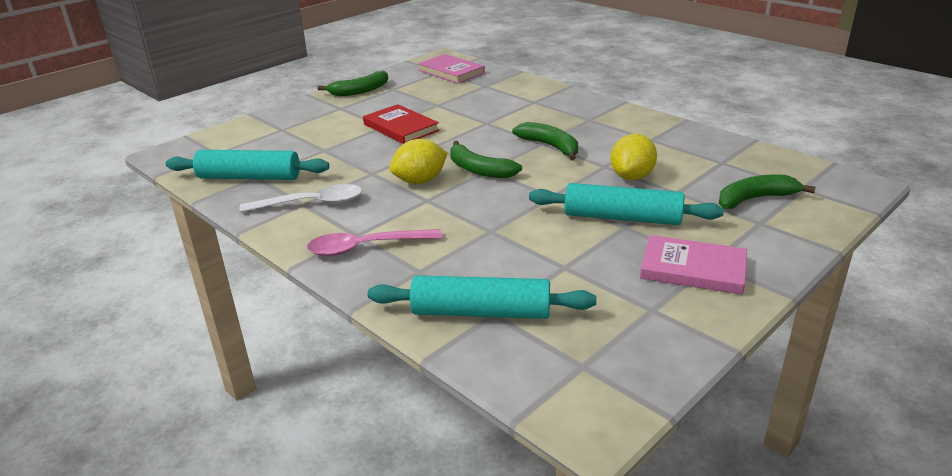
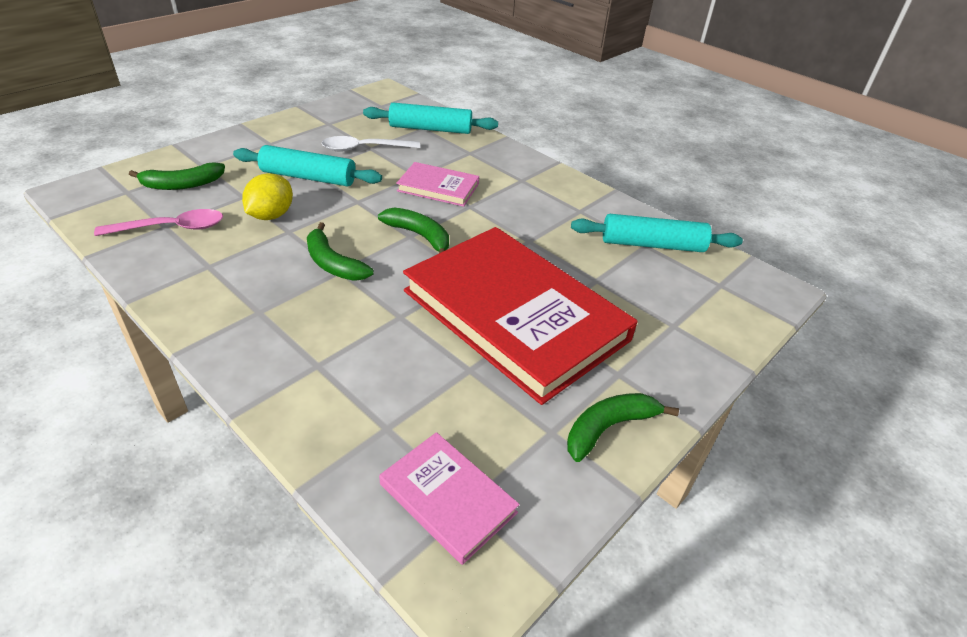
camera: 175 degrees right, 10 degrees up
(311, 203) = (572, 210): white spoon -> white spoon (364, 149)
(366, 247) = (511, 170): pink spoon -> pink spoon (171, 228)
(401, 127) = (515, 315): red book -> red book, size x2.20
(420, 181) = (478, 227): yellow lemon -> none
(693, 269) = (285, 140): pink book -> pink book (438, 187)

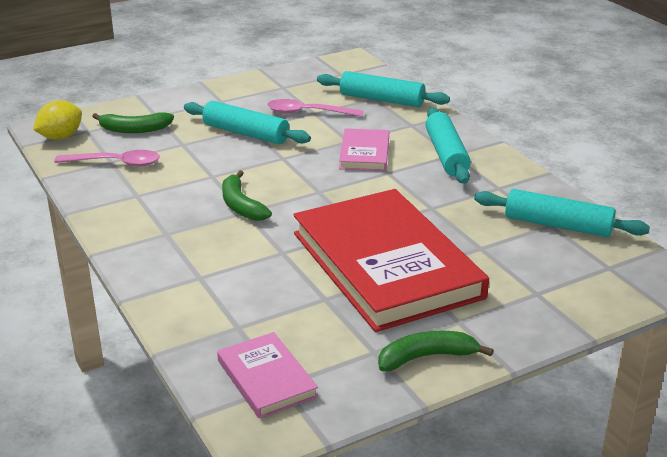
camera: 20 degrees right, 10 degrees down
(271, 215) = (201, 162): yellow lemon -> yellow lemon (60, 137)
(364, 149) = (308, 113): white spoon -> pink spoon
(419, 236) = (327, 192): green banana -> none
(438, 187) = (364, 153): pink book -> pink book turned 60 degrees clockwise
(516, 181) = (446, 154): none -> turquoise rolling pin

